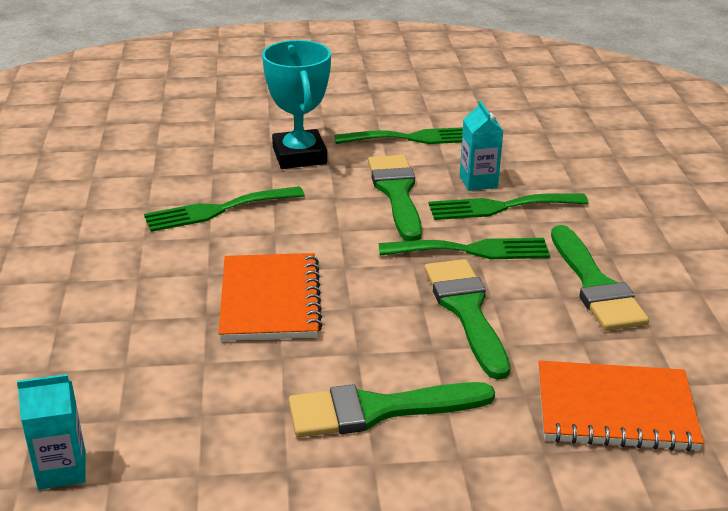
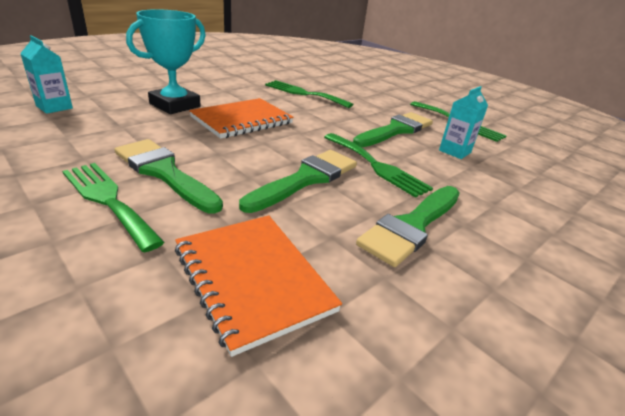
camera: 50 degrees right, 0 degrees up
(299, 156) = (383, 100): turquoise trophy -> turquoise trophy (175, 105)
(500, 207) = (441, 165): green fork -> green fork (108, 200)

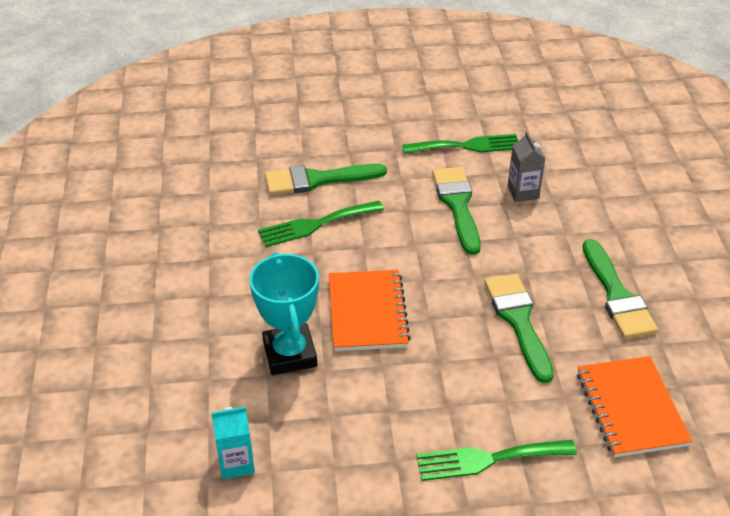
camera: 50 degrees left, 10 degrees up
(164, 172) = (457, 411): green brush -> green brush (317, 180)
(252, 279) = (631, 408): orange notebook -> orange notebook turned 75 degrees clockwise
(376, 166) = (520, 262): green fork -> none
(454, 151) = (523, 192): turquoise carton -> grey carton

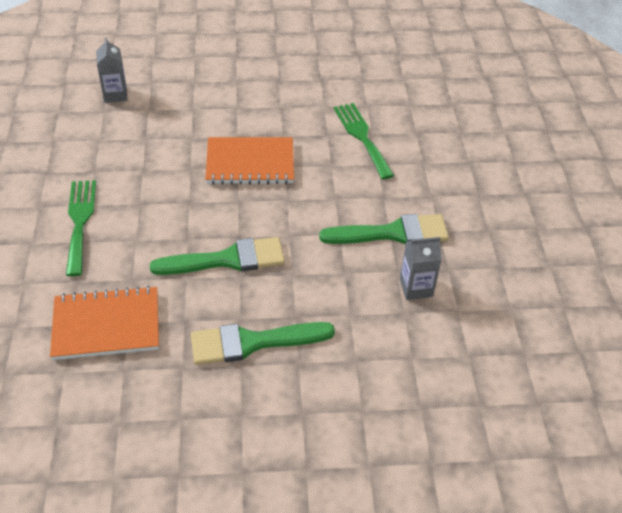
camera: 90 degrees right, 5 degrees up
(236, 463) = (115, 95): turquoise carton -> grey carton
(290, 354) = (211, 120): turquoise trophy -> none
(317, 180) = (424, 139): green brush -> none
(467, 146) = (492, 250): green fork -> none

